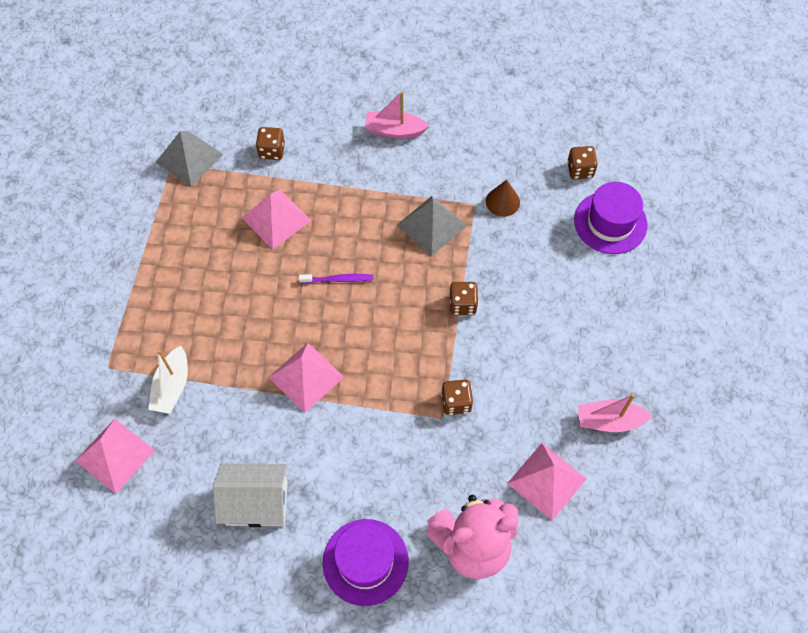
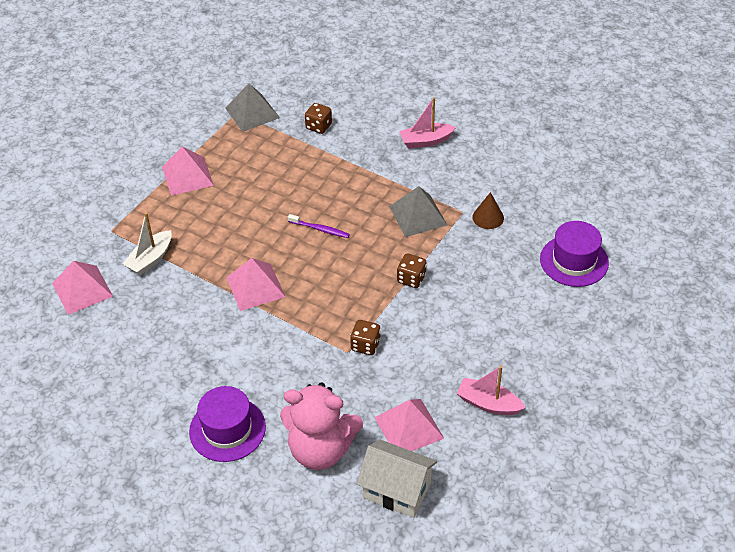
camera: 25 degrees right, 15 degrees down
(257, 503) = (167, 358): white house -> white house (397, 490)
(276, 219) = (295, 173): pink pyramid -> pink pyramid (187, 176)
(394, 130) = (426, 141): pink boat -> pink boat turned 45 degrees counterclockwise
(580, 170) = (569, 215): brown dice -> none

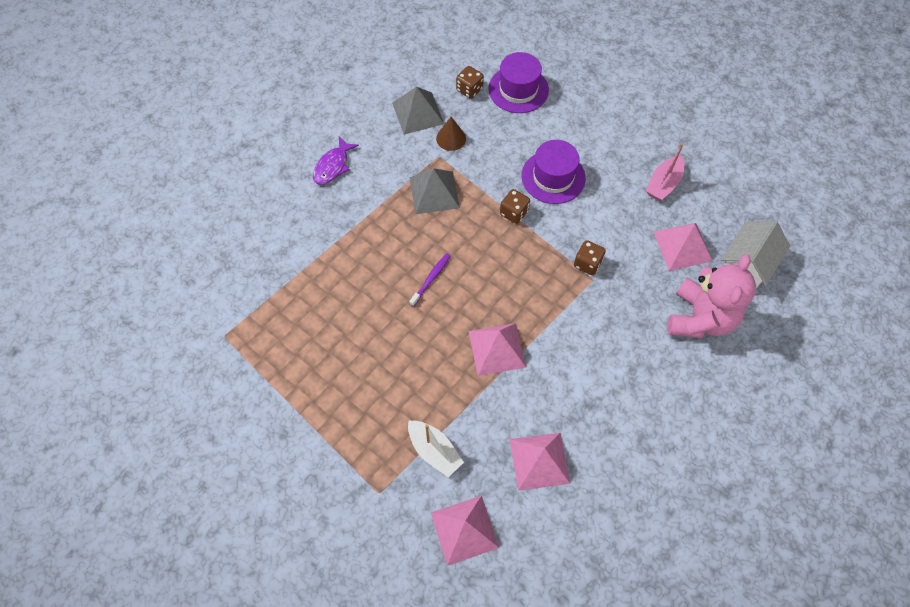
camera: 80 degrees left, 15 degrees up
(187, 176) = (313, 400): pink pyramid -> pink pyramid (539, 461)
(227, 429) = (671, 395): purple hat -> purple hat (553, 177)
(252, 113) = (230, 320): grey pyramid -> grey pyramid (418, 113)
(318, 126) = (277, 257): brown dice -> brown dice (469, 89)
(426, 141) = (333, 166): pink boat -> purple fish

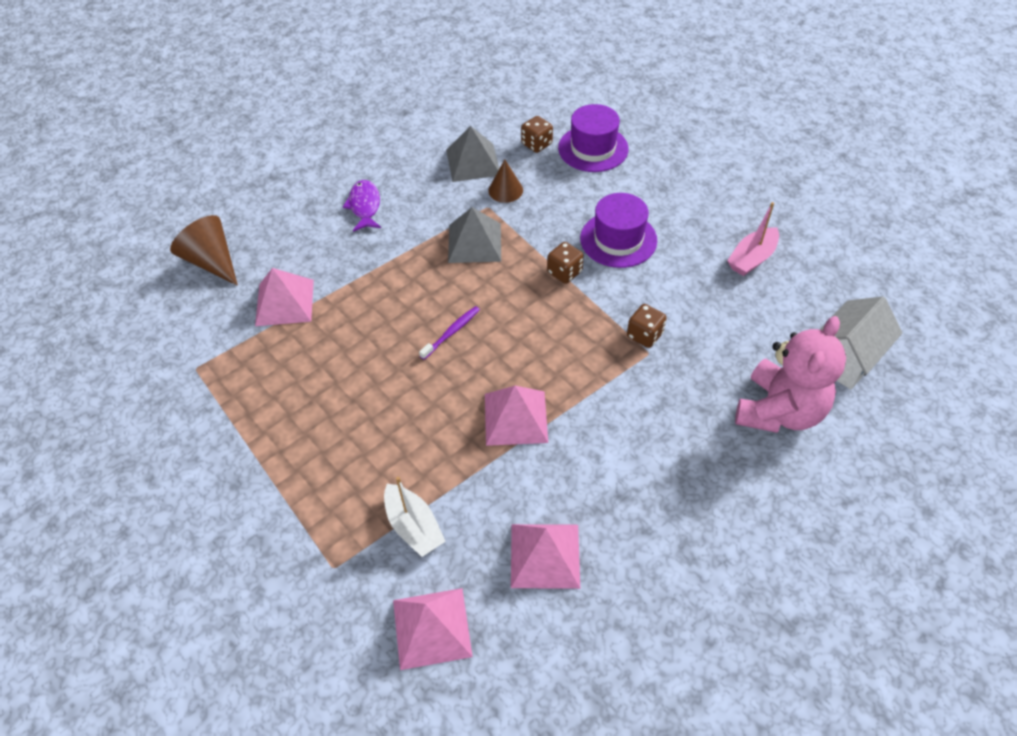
camera: 10 degrees right, 10 degrees down
(212, 234) = (212, 261): none -> brown cone
(333, 166) = (364, 206): purple fish -> purple fish turned 135 degrees clockwise
(682, 246) = (767, 327): pink pyramid -> pink pyramid (285, 302)

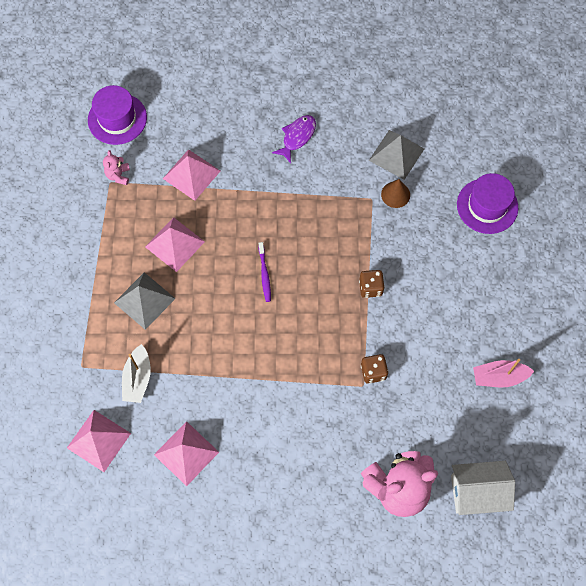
camera: 40 degrees right, 15 degrees up
(200, 356) = (118, 175): none -> pink teddy bear
(212, 261) = (176, 110): brown cone -> none
(451, 332) = (264, 274): purple toothbrush -> purple toothbrush turned 90 degrees clockwise
(475, 243) = (337, 220): grey pyramid -> grey pyramid (144, 300)
(516, 418) = (247, 361): pink pyramid -> pink pyramid (175, 244)
(536, 144) = (452, 172): brown dice -> none
(618, 239) = (428, 291): purple hat -> purple hat (117, 119)

